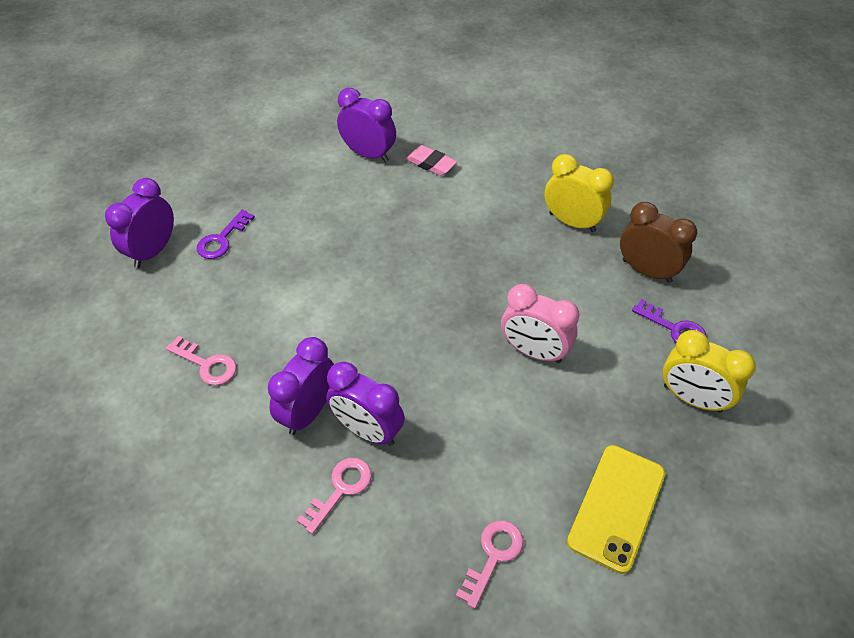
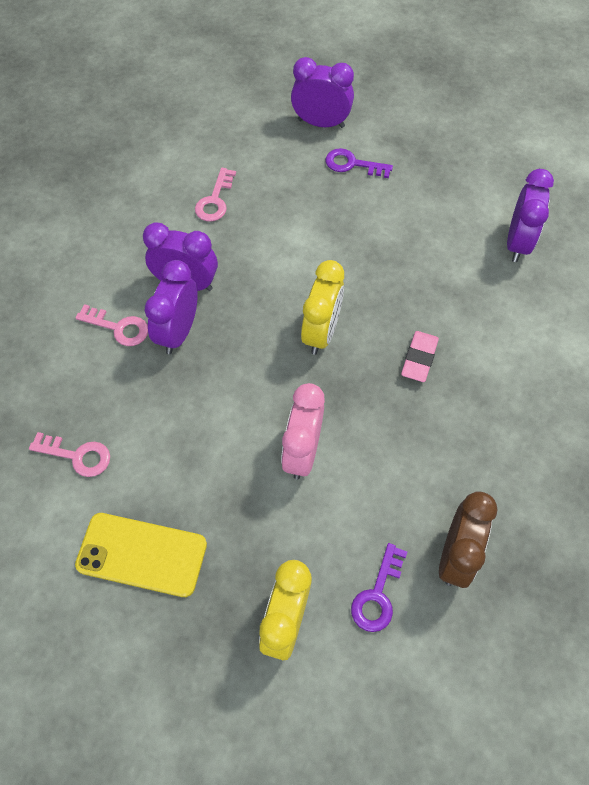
camera: 75 degrees right, 10 degrees up
(431, 164) = (530, 302): pink eraser -> pink eraser (419, 359)
(572, 222) = (501, 462): yellow clock -> yellow clock (321, 332)

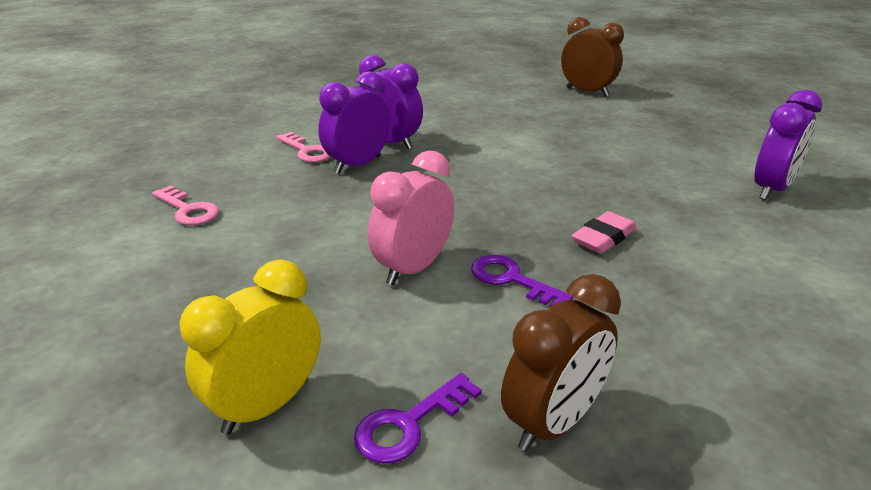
camera: 25 degrees right, 30 degrees down
(142, 554) = (169, 292): yellow phone -> none
(215, 200) = (457, 109): pink key -> none
(321, 123) = (587, 92): purple clock -> brown clock
(321, 332) = (500, 196): yellow clock -> none
(352, 164) = (604, 115): purple key -> purple key (511, 280)

